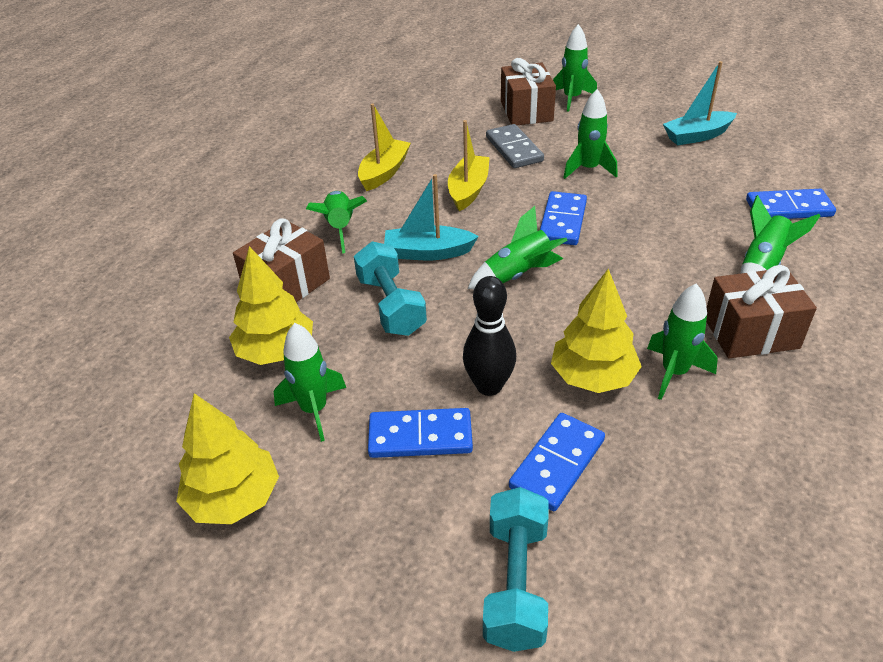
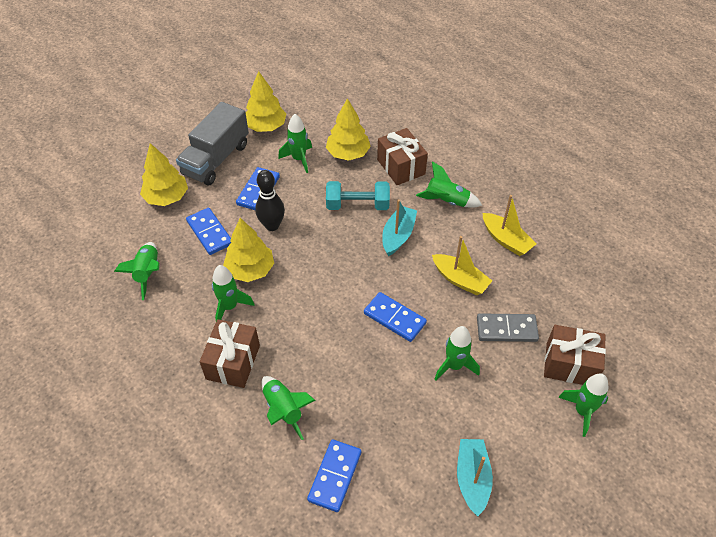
camera: 110 degrees right, 10 degrees up
(366, 544) = (216, 159): none -> grey truck
(516, 583) = (166, 197): turquoise dumbbell -> yellow tree
(518, 275) = (351, 271): green rocket -> green rocket (148, 273)

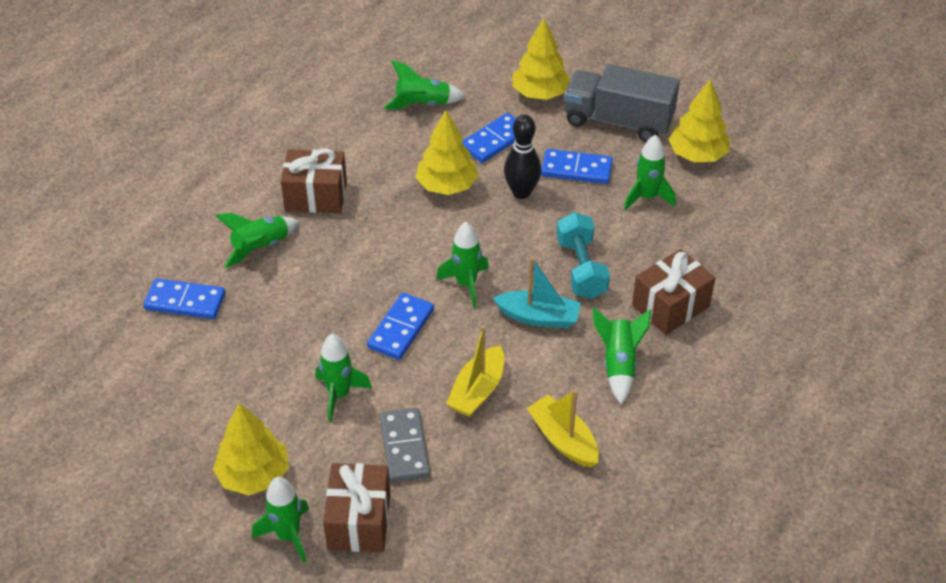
camera: 80 degrees right, 5 degrees down
(229, 307) = (390, 179): green rocket -> green rocket (466, 284)
(348, 153) = (676, 245): yellow tree -> yellow tree (254, 475)
(472, 478) = (188, 423): turquoise boat -> none
(506, 240) = (563, 439): yellow boat -> yellow boat turned 105 degrees clockwise

